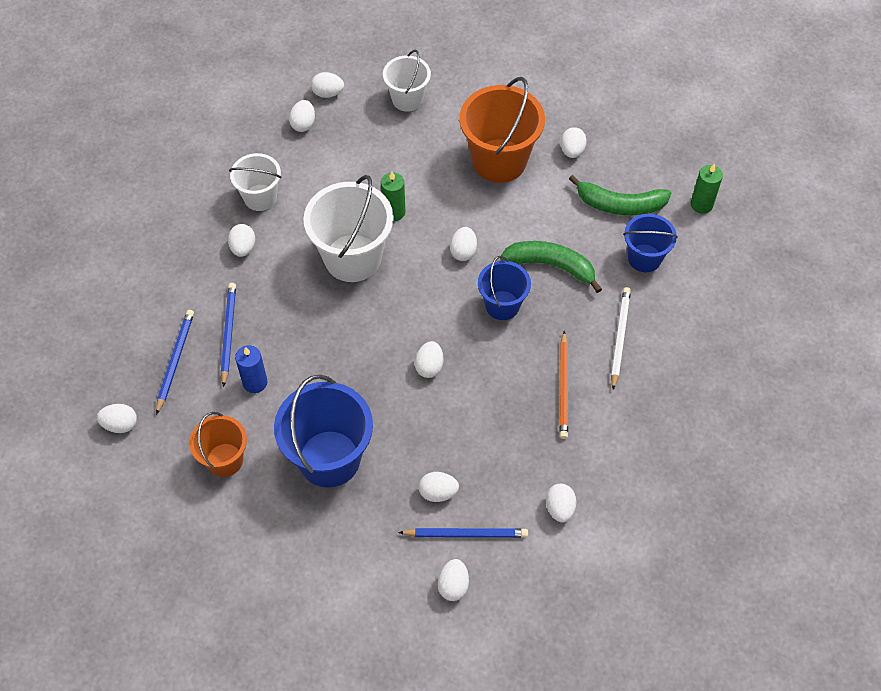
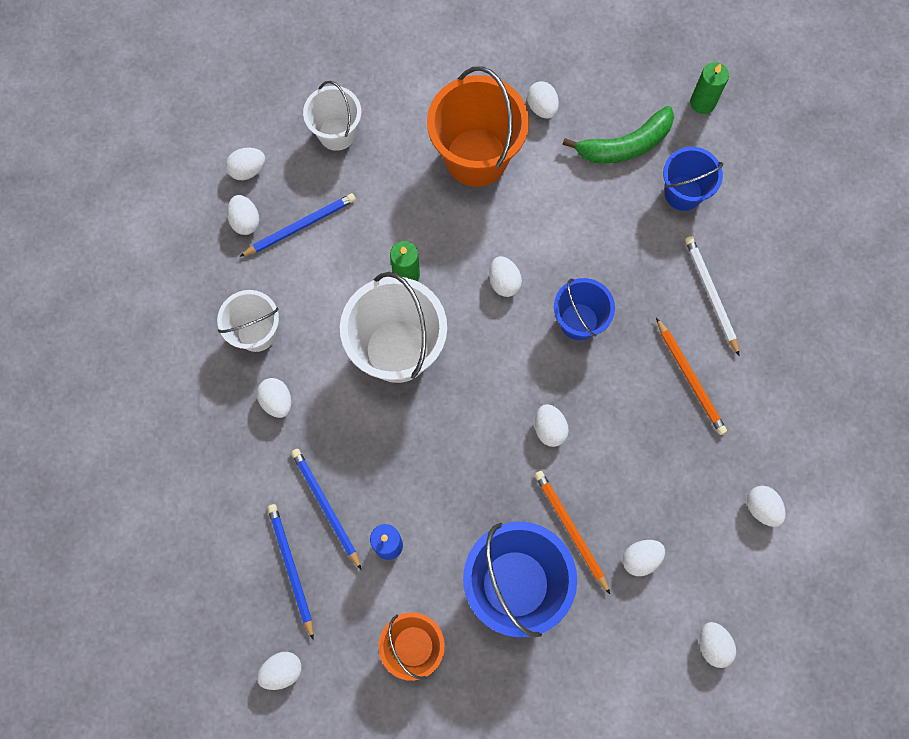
camera: 30 degrees left, 15 degrees up
(397, 444) = (570, 530): none -> orange pencil
(466, 534) = (692, 586): blue pencil -> blue pencil (300, 226)
(551, 266) = (599, 250): green banana -> none

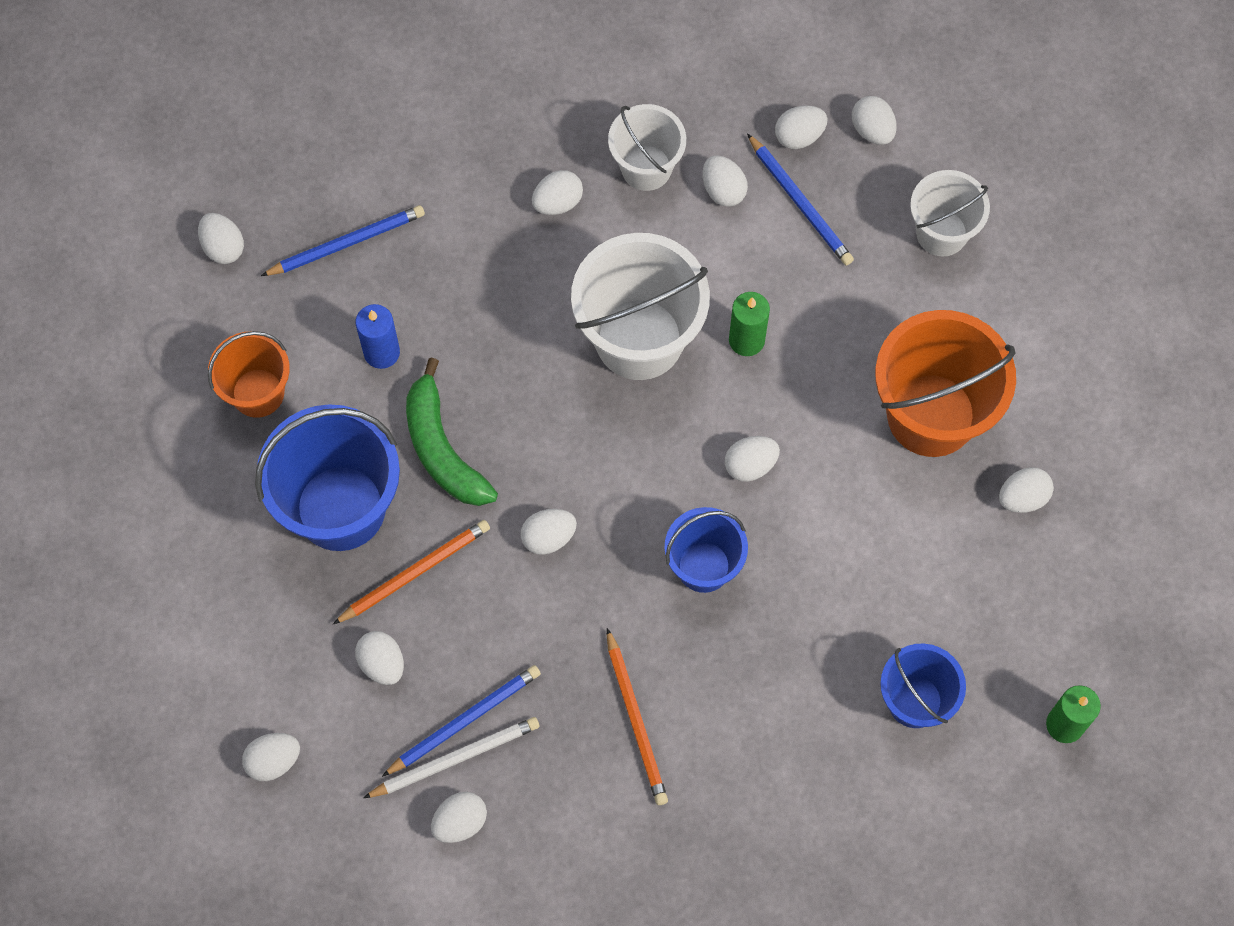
camera: 85 degrees right, 5 degrees down
(283, 279) = (723, 190): none -> white egg
(325, 507) = (426, 274): blue pencil -> blue pencil (464, 720)
(625, 145) = (979, 616): green banana -> green banana (442, 448)
(690, 378) = (636, 720): orange pencil -> orange pencil turned 75 degrees counterclockwise
(710, 294) = (763, 744): white pencil -> white pencil (455, 758)

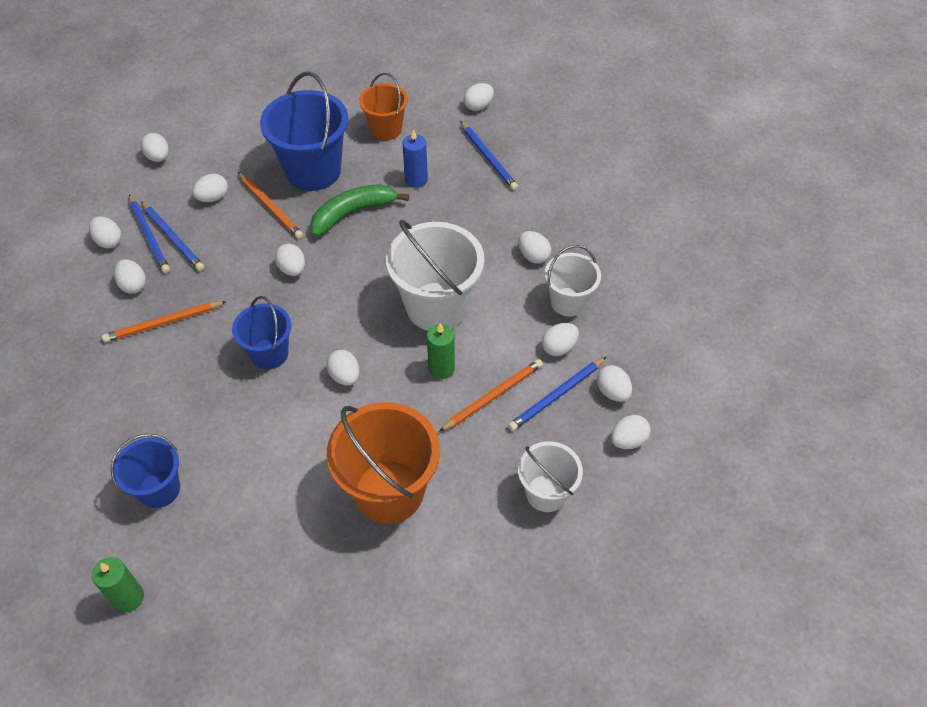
camera: 85 degrees right, 15 degrees down
(455, 758) = (149, 236): white pencil -> blue pencil
(795, 279) = (493, 396): none -> orange pencil
(1022, 497) = (320, 560): white egg -> white egg (133, 285)

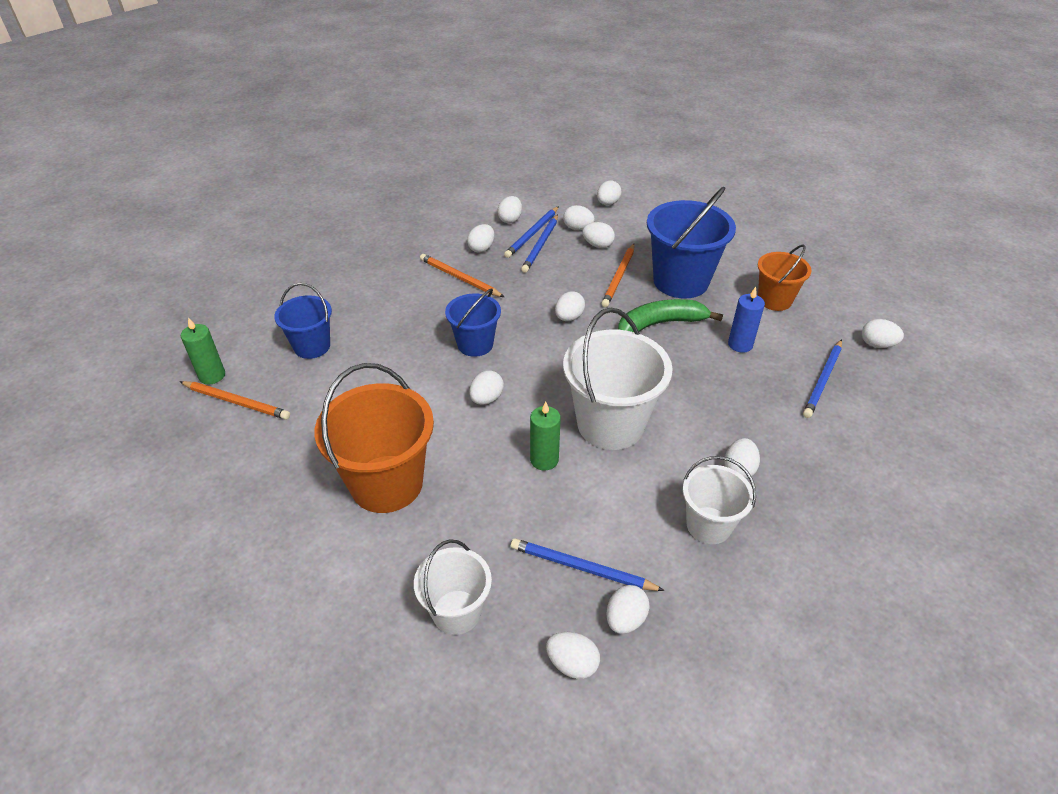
camera: 60 degrees right, 10 degrees down
(353, 213) = (661, 324): green banana -> green banana turned 45 degrees counterclockwise
(493, 396) = (542, 513): orange pencil -> orange pencil (236, 402)
(559, 347) = (643, 543): white egg -> white egg (577, 228)

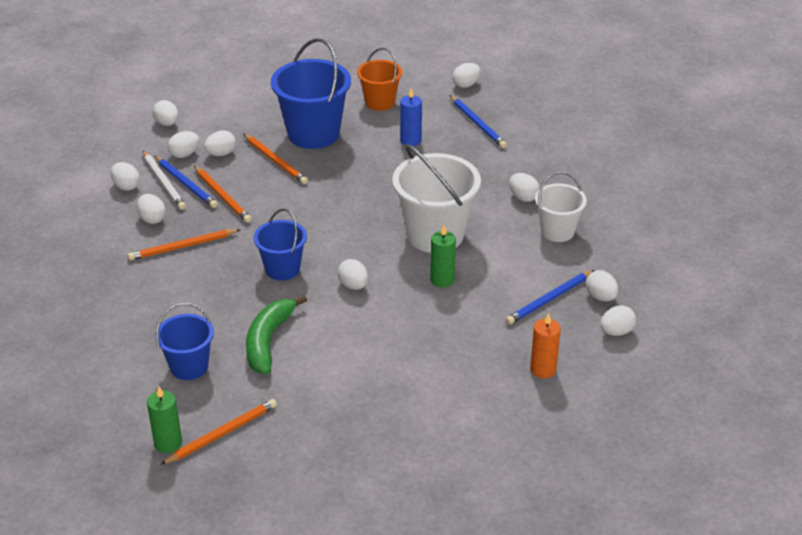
camera: 60 degrees left, 5 degrees down
(386, 483) = (399, 368): orange bucket -> none
(456, 612) = (543, 369): white bucket -> orange candle
(532, 234) = (164, 182): blue pencil -> white pencil
(543, 270) = (222, 196): none -> orange pencil
(569, 317) = (299, 207): white egg -> none
(661, 324) = (353, 165): green banana -> green banana (268, 341)

